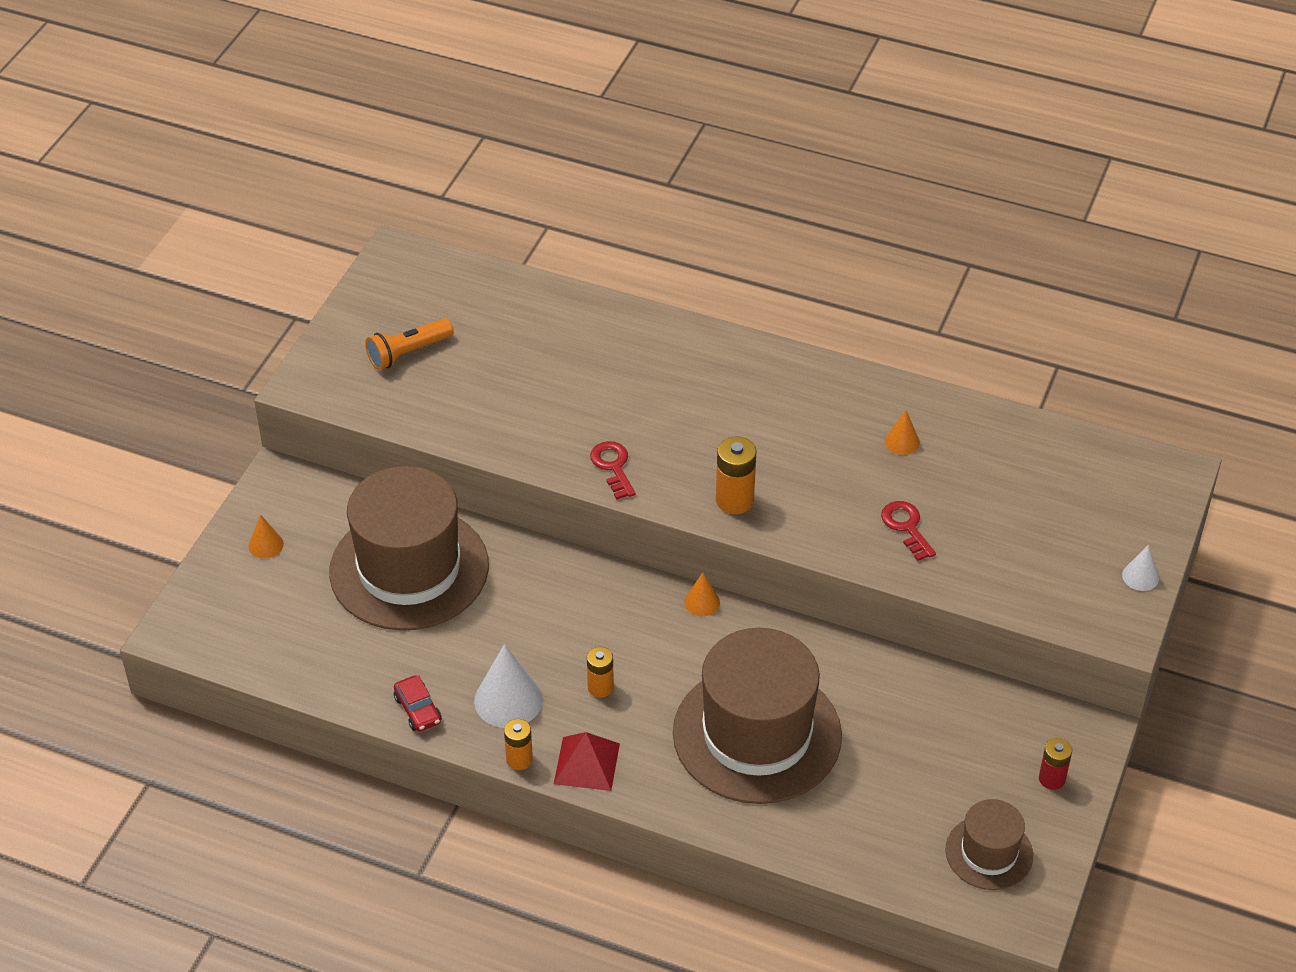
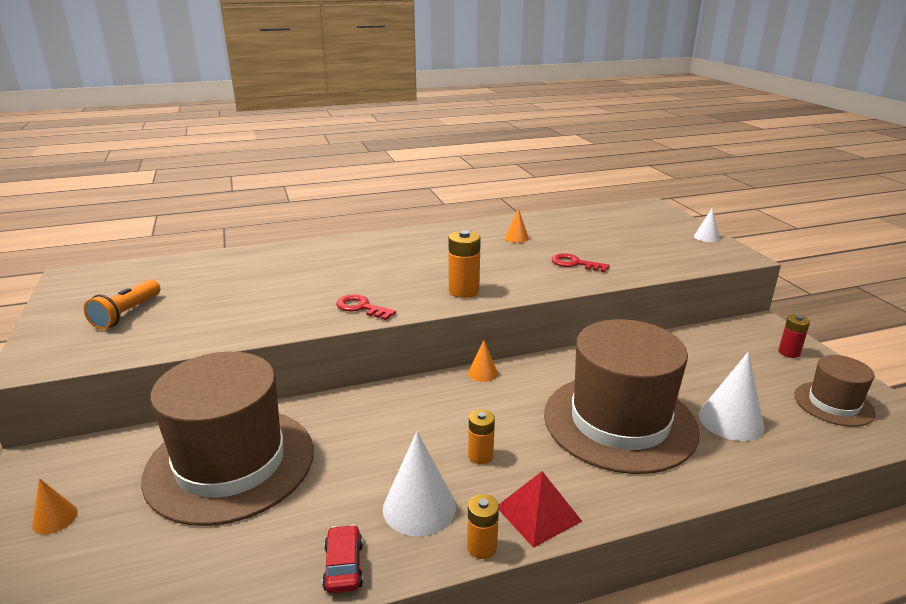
camera: 40 degrees left, 20 degrees down
(418, 710) = (343, 566): red car -> red car turned 120 degrees counterclockwise
(859, 800) = (730, 420): none -> white cone

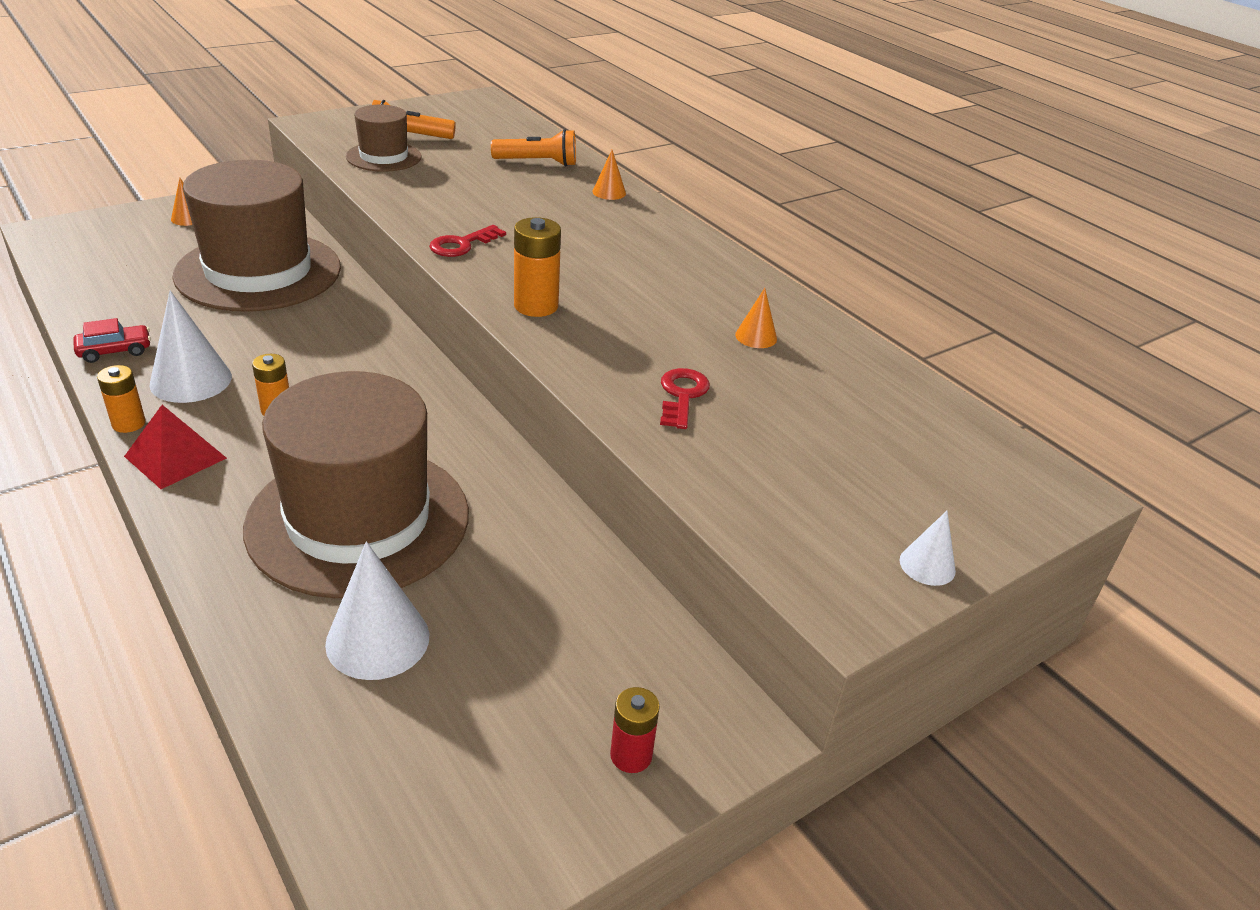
camera: 70 degrees right, 10 degrees up
(235, 267) = (538, 162): none -> orange flashlight
(361, 307) = (462, 244): red key -> red key turned 150 degrees counterclockwise
(483, 373) = (453, 397): orange cone -> orange cone (609, 192)
(833, 404) = (454, 795): brown hat -> brown hat (384, 157)

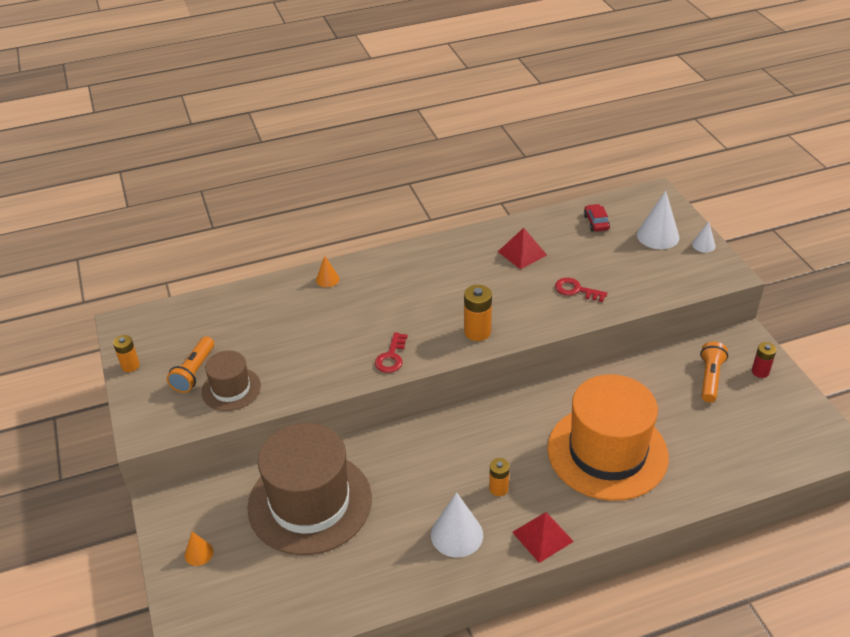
camera: 70 degrees left, 5 degrees up
(115, 351) = (411, 581): red car -> red car (596, 222)
(128, 423) = (503, 564): orange battery -> orange battery (130, 366)
(358, 520) = (607, 452): brown hat -> orange hat
(377, 639) = (695, 447): white cone -> white cone (657, 236)
(462, 244) = (391, 357): red key -> red key turned 45 degrees clockwise
(538, 162) = (267, 307): orange flashlight -> orange flashlight (710, 378)
(756, 337) = (522, 253): orange cone -> red pyramid

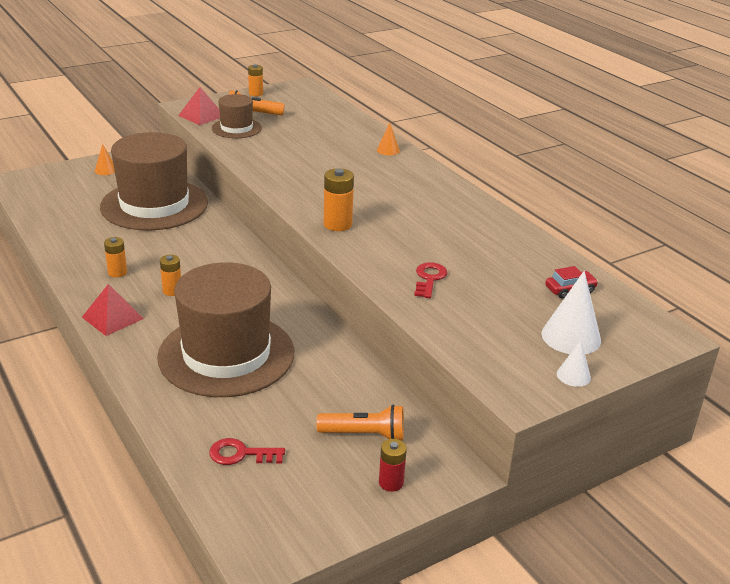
camera: 75 degrees right, 10 degrees down
(391, 357) = (290, 186): red key -> red key (241, 454)
(457, 534) = (117, 272): white cone -> orange battery
(522, 253) = (480, 243): red pyramid -> red pyramid (201, 116)
(607, 452) = (226, 354): orange hat -> brown hat

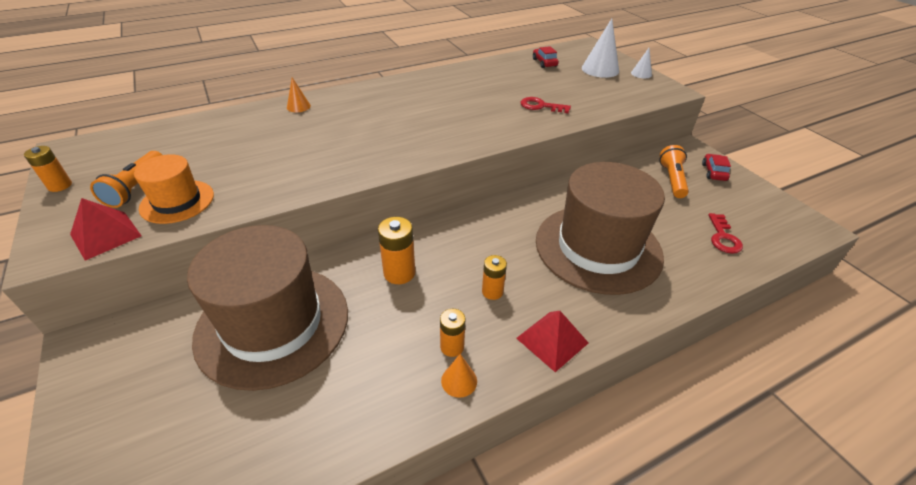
camera: 85 degrees left, 10 degrees up
(106, 170) = (117, 400): orange cone -> orange cone (459, 380)
(236, 128) = (177, 201): brown hat -> orange hat
(337, 224) = (452, 140): orange battery -> orange battery (399, 273)
(391, 482) = (713, 172): red battery -> red car

